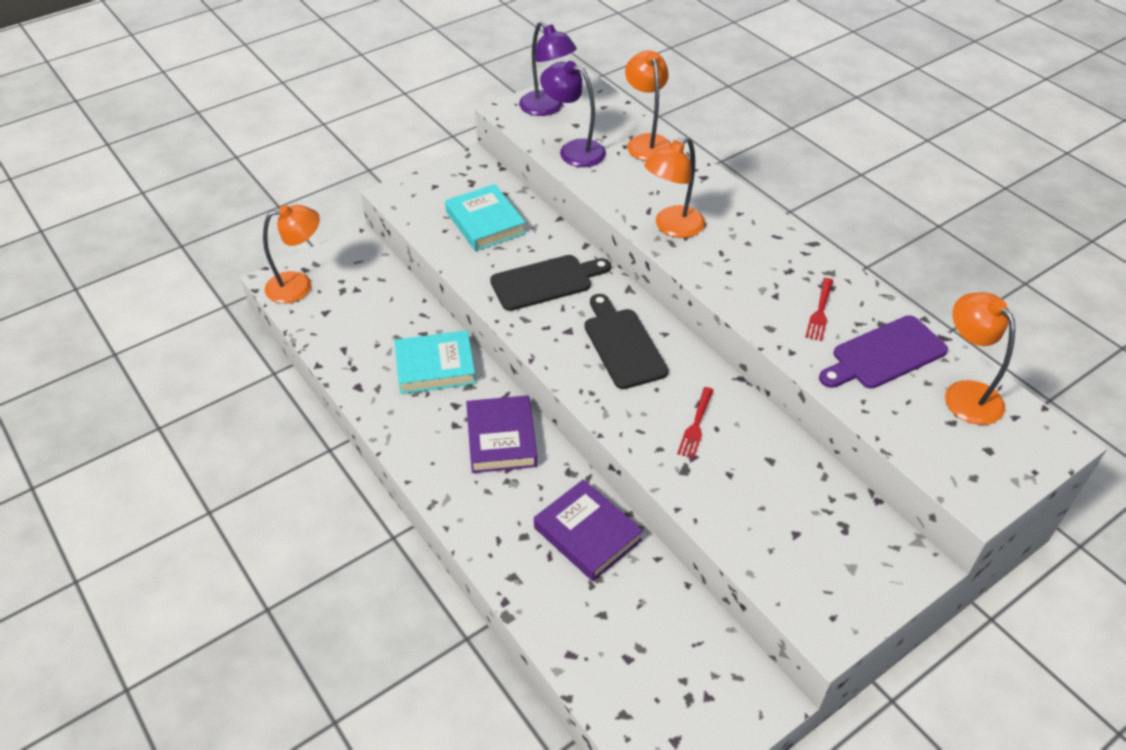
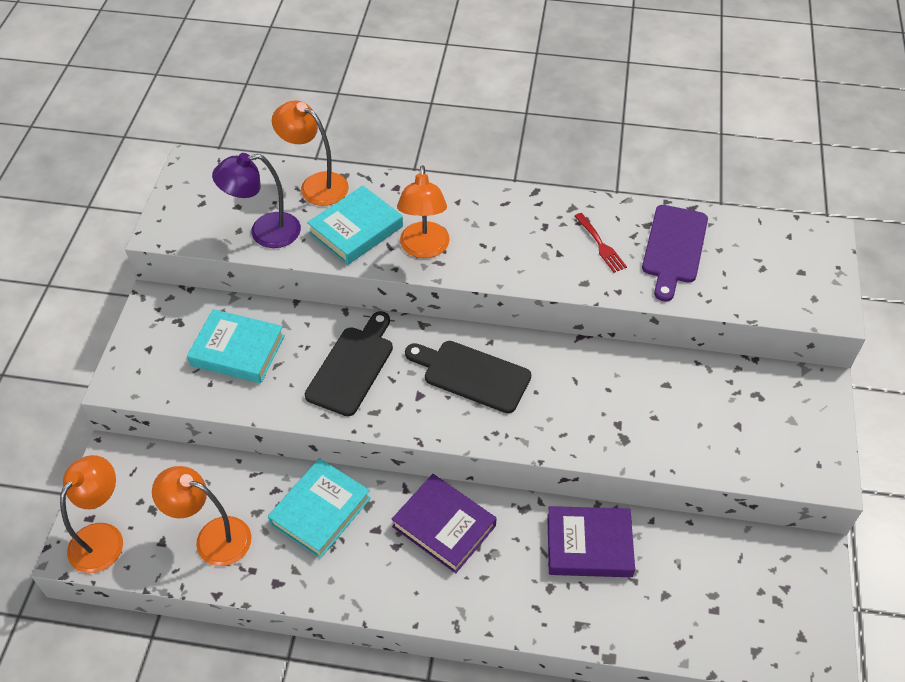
camera: 45 degrees left, 5 degrees up
(547, 108) = (192, 207): purple lamp -> none
(638, 186) = (356, 230): none -> turquoise book
(696, 425) = (593, 398): red fork -> none
(965, 394) = (747, 241): orange lamp -> orange lamp (212, 537)

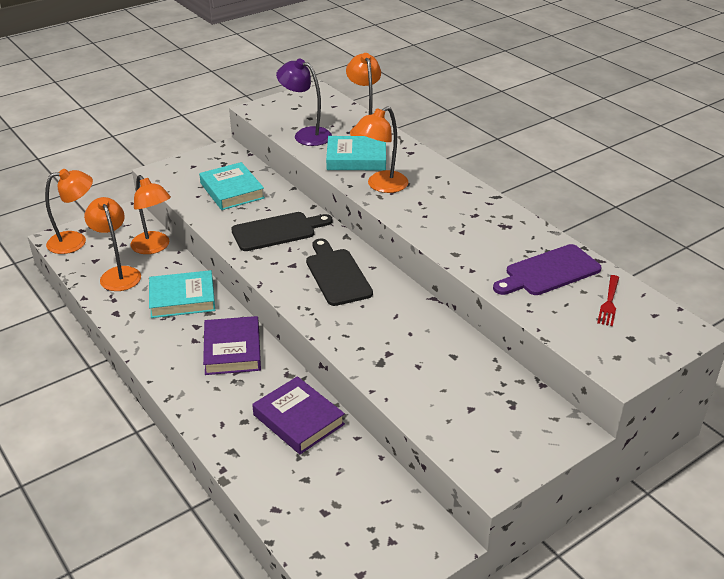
camera: 45 degrees right, 15 degrees down
(205, 475) = (154, 247): none -> orange lamp
(601, 245) = (498, 243): red fork -> red fork (609, 303)

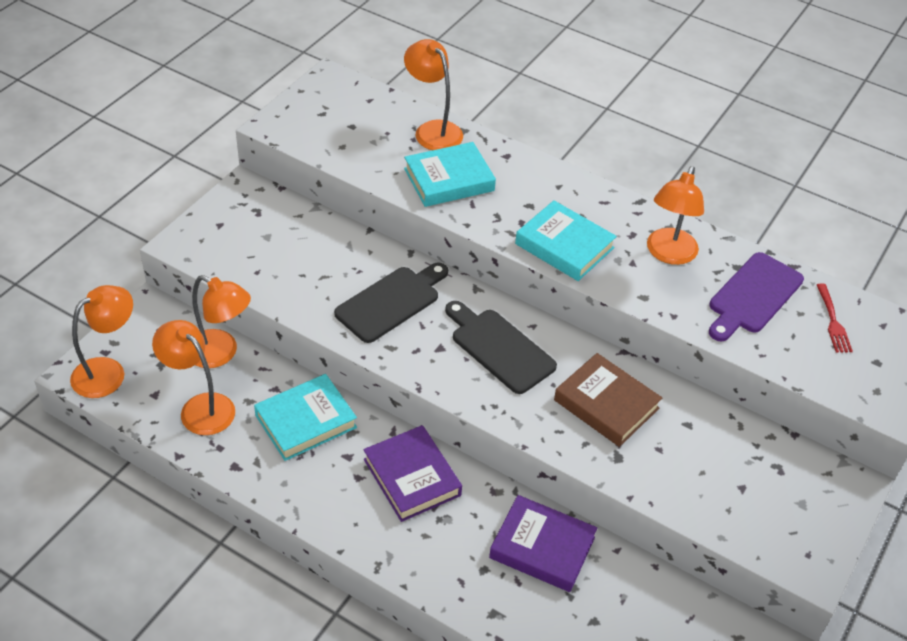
camera: 25 degrees left, 10 degrees up
(232, 191) = (295, 253): turquoise book -> turquoise book (564, 246)
(306, 135) = (364, 155): purple lamp -> none
(381, 186) = (503, 216): orange lamp -> orange lamp (668, 254)
(395, 327) = (606, 404): none -> brown book

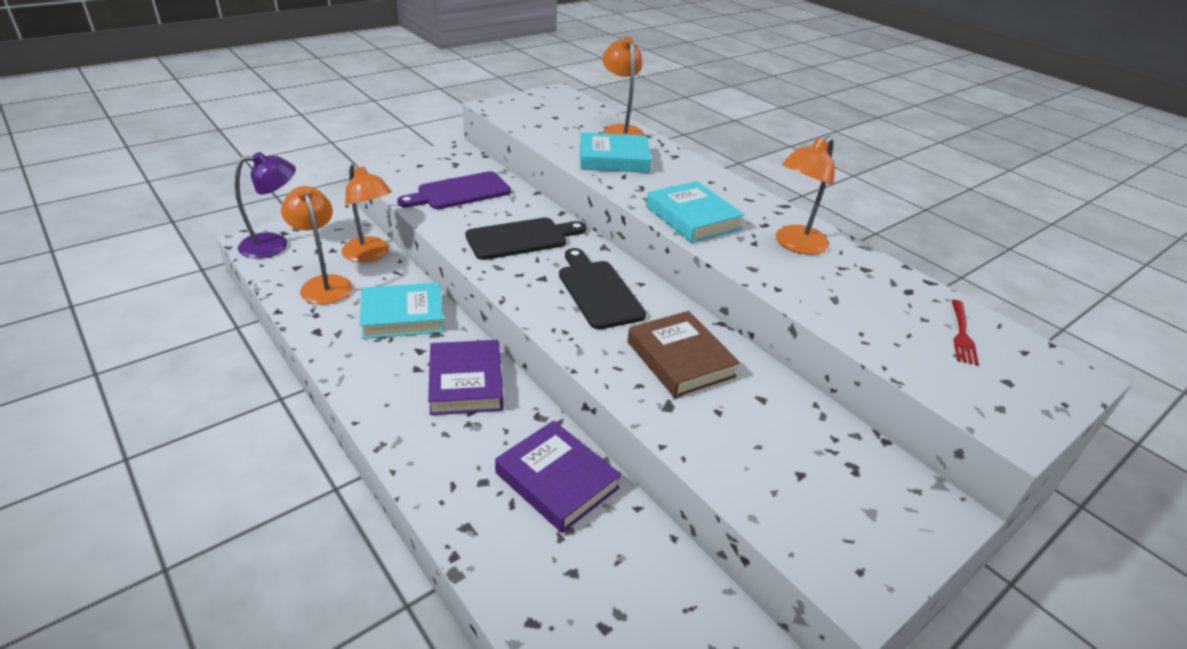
camera: 20 degrees right, 10 degrees down
(108, 372) = (274, 244): orange lamp -> purple lamp
(753, 296) = (874, 294): purple cutting board -> purple cutting board (460, 192)

